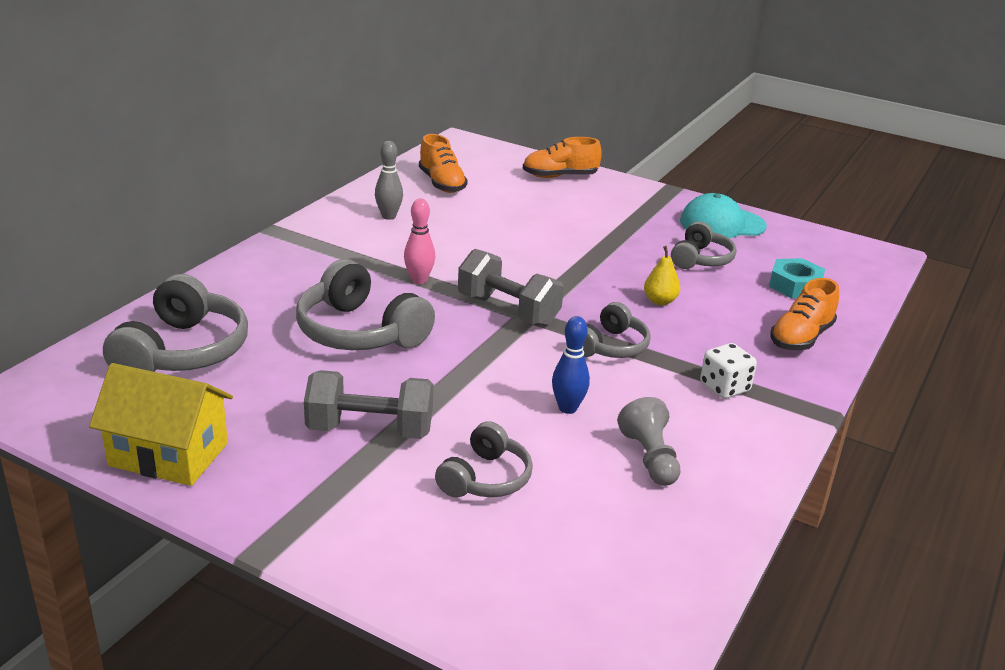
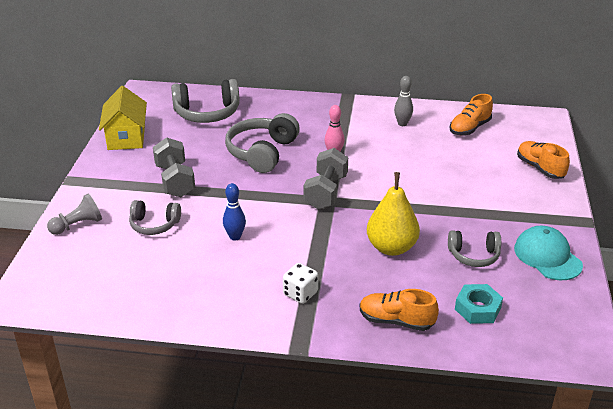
camera: 70 degrees right, 5 degrees up
(610, 346) = (315, 238): grey headphones -> none
(650, 458) = (203, 276): grey pawn -> grey pawn (78, 225)
(660, 301) = (391, 248): yellow pear -> yellow pear, size x1.98

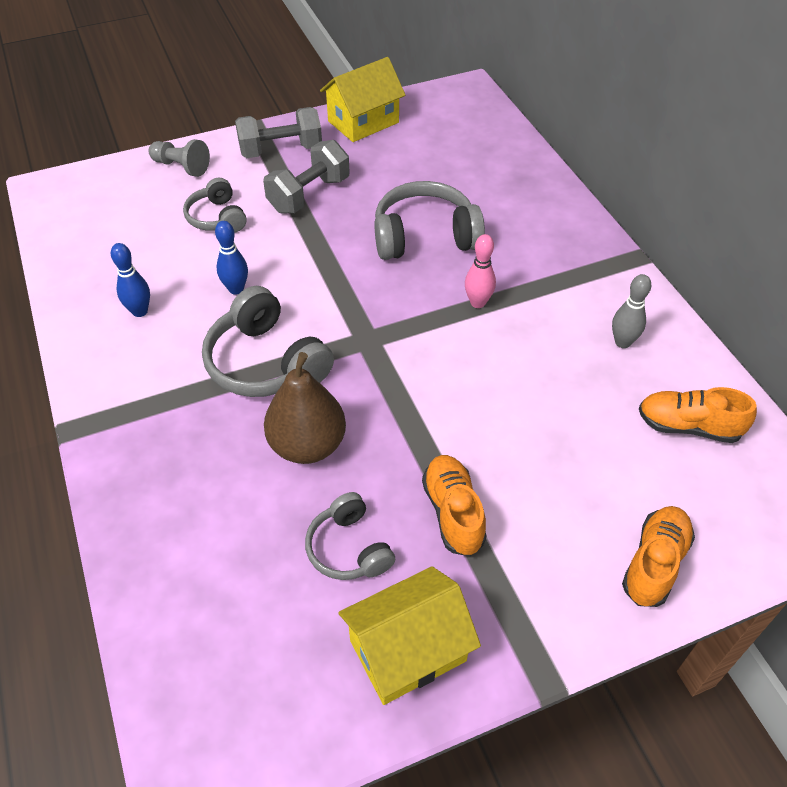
camera: 60 degrees right, 15 degrees up
(207, 113) = (469, 155): grey headphones -> grey headphones (266, 362)
(215, 284) = (140, 311): none -> blue bowling pin
(300, 293) = (162, 391): white dice -> none
(326, 192) = (384, 330): grey dumbbell -> grey dumbbell (281, 150)
(391, 248) = (307, 445): yellow pear -> brown pear
(396, 321) = (156, 508): orange shoe -> orange shoe (453, 513)
(477, 309) = (227, 595): turquoise nut -> none
(547, 256) = (408, 651): turquoise cap -> yellow house

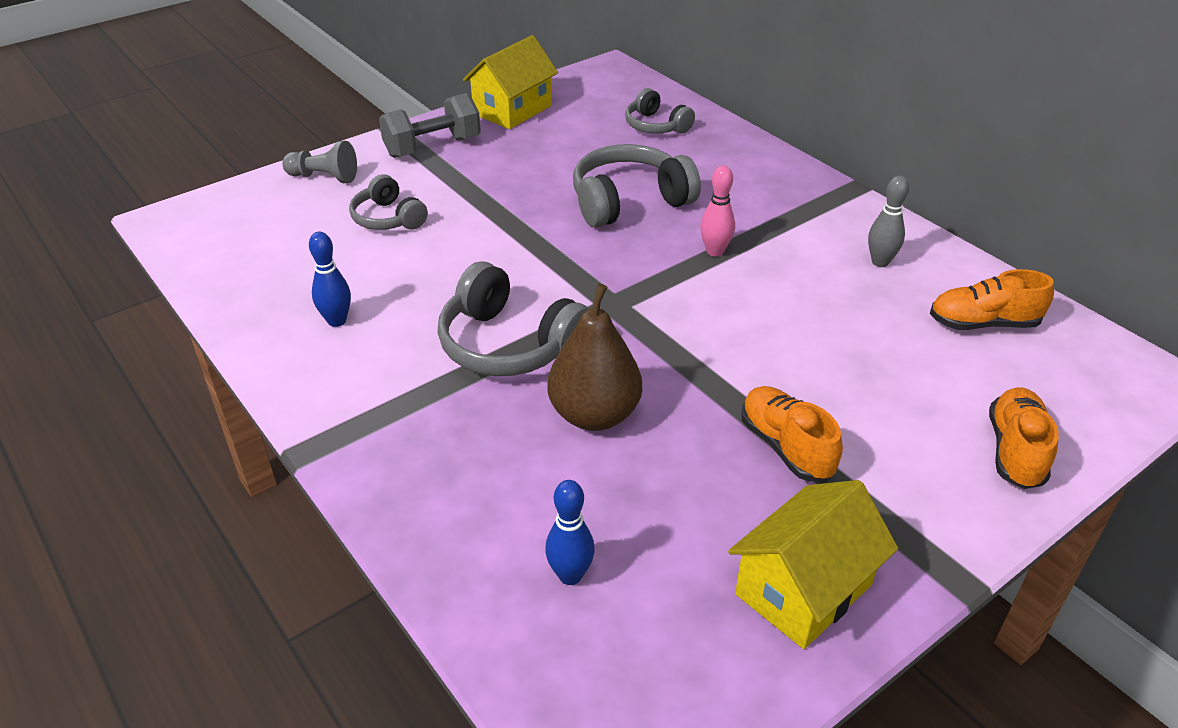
camera: 15 degrees left, 10 degrees down
(236, 289) = (441, 281): blue bowling pin -> blue bowling pin (570, 575)
(309, 195) = (484, 183): grey dumbbell -> none
(349, 548) = (689, 504): grey headphones -> grey headphones (656, 126)

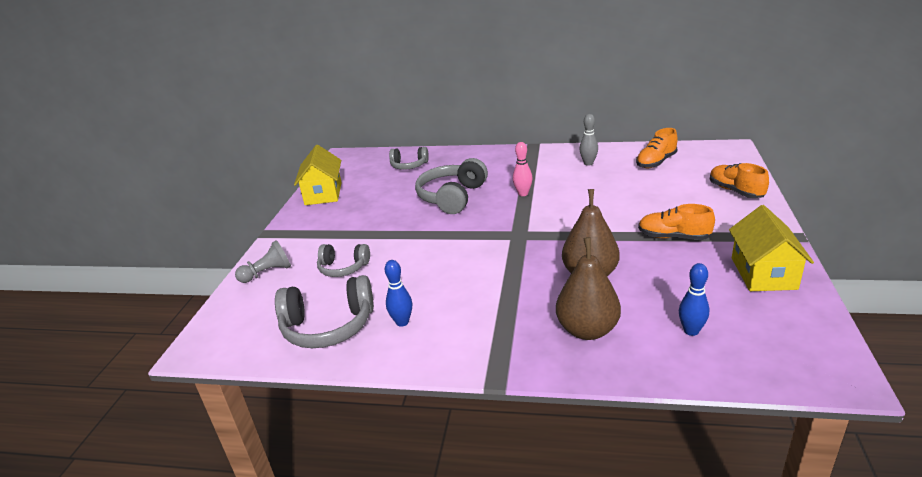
camera: 40 degrees left, 10 degrees down
(433, 147) = (308, 228): grey dumbbell -> none
(472, 476) = (587, 330): none -> brown pear
(509, 345) = (505, 276): grey headphones -> grey headphones (328, 326)

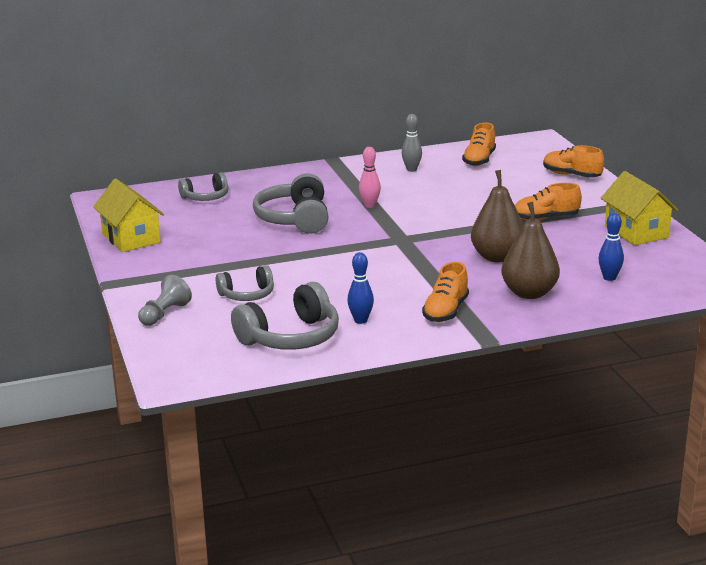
camera: 30 degrees left, 5 degrees down
(486, 332) = (446, 311): none -> orange shoe

